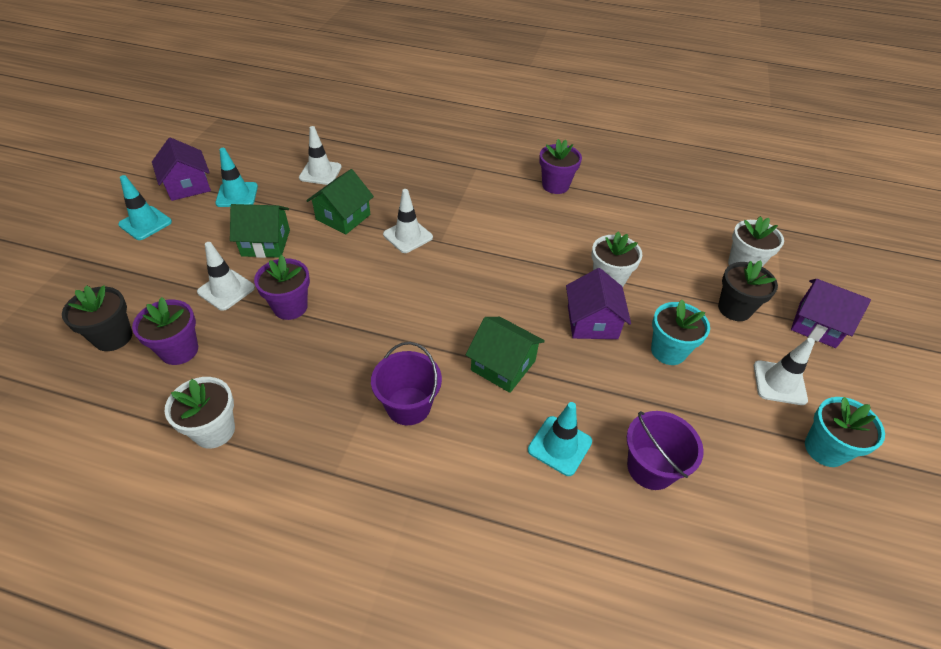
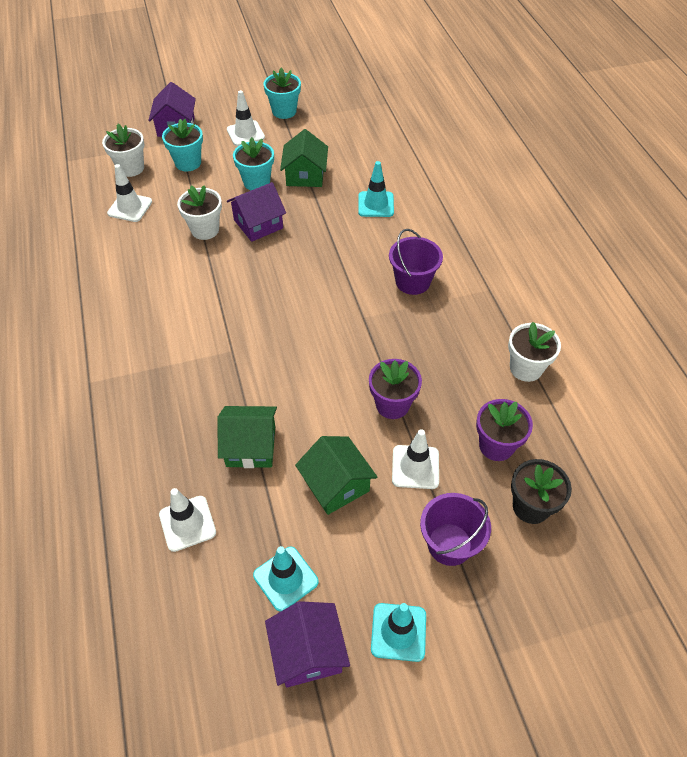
camera: 120 degrees left, 5 degrees up
(188, 186) = (308, 652): purple house -> purple house turned 45 degrees counterclockwise
(408, 236) = (241, 378): white traffic cone -> white traffic cone (130, 207)
(503, 365) = (338, 252): green house -> green house (305, 175)
(555, 185) = (85, 307): purple flower pot -> none
(650, 468) = (356, 167): purple bucket -> purple bucket (449, 544)
(734, 309) = (188, 163): black flower pot -> turquoise flower pot

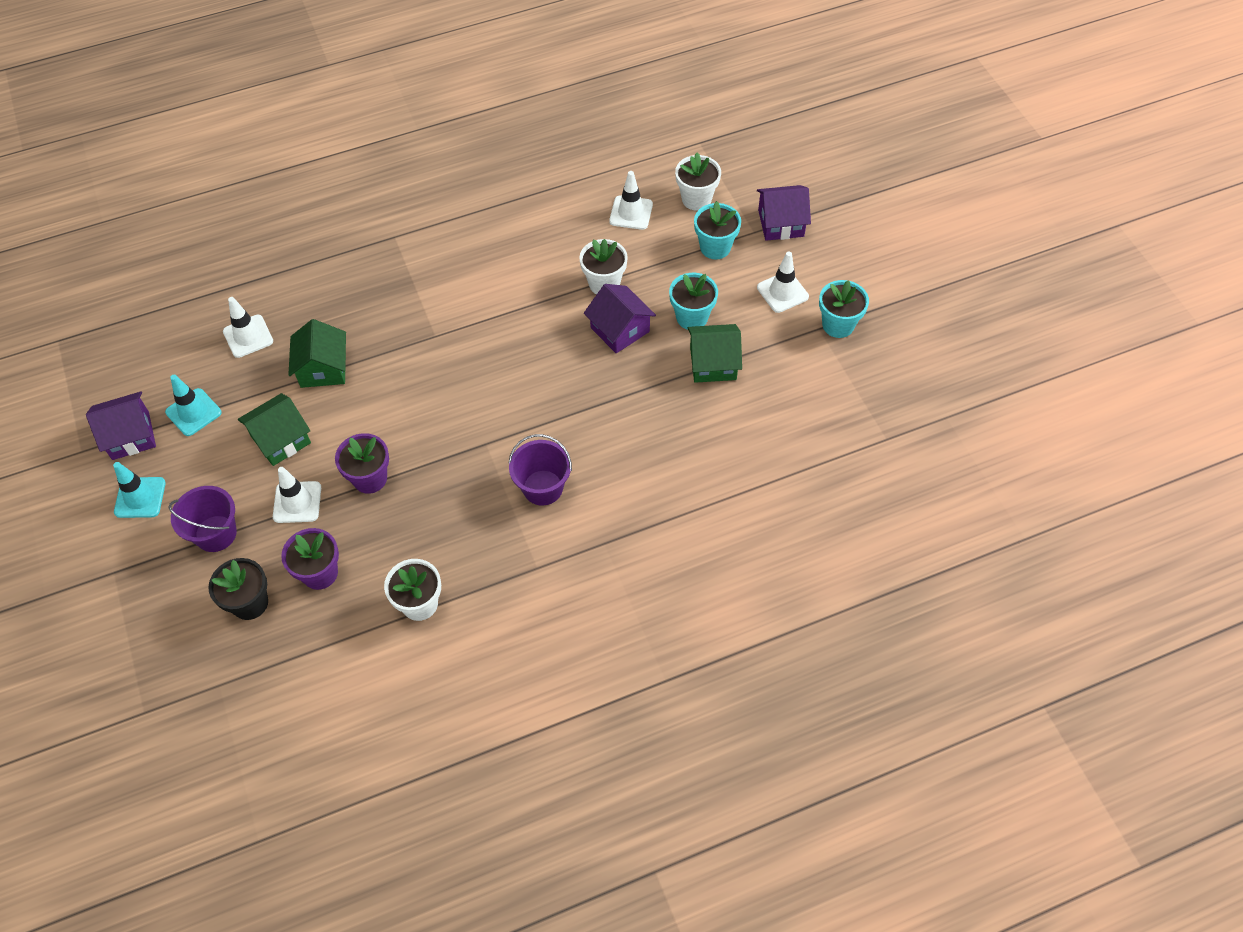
camera: 85 degrees right, 5 degrees up
(376, 204) = (670, 441): turquoise traffic cone -> none

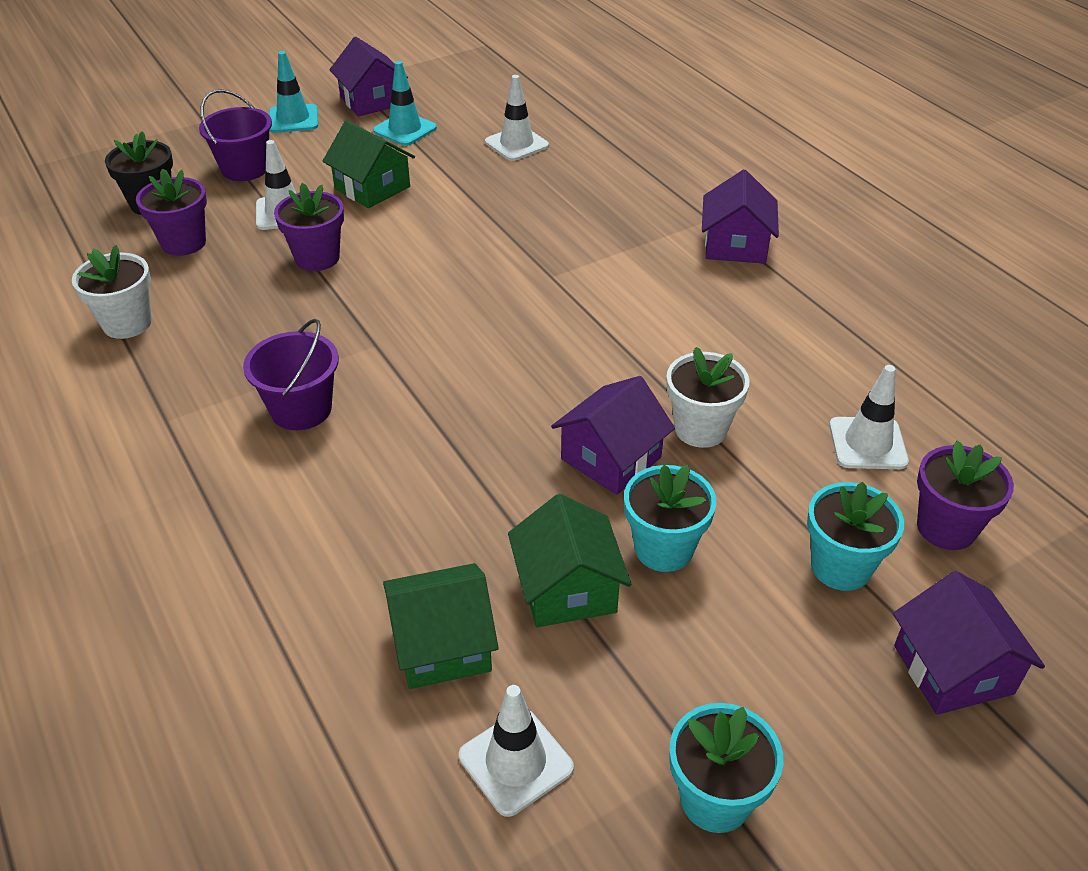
camera: 80 degrees right, 15 degrees down
(323, 368) = (480, 200): green house -> green house (442, 645)
(429, 229) = (735, 245): none -> purple house
(696, 199) = (946, 528): white flower pot -> purple flower pot
(782, 292) = (770, 686): white traffic cone -> white traffic cone (515, 762)

